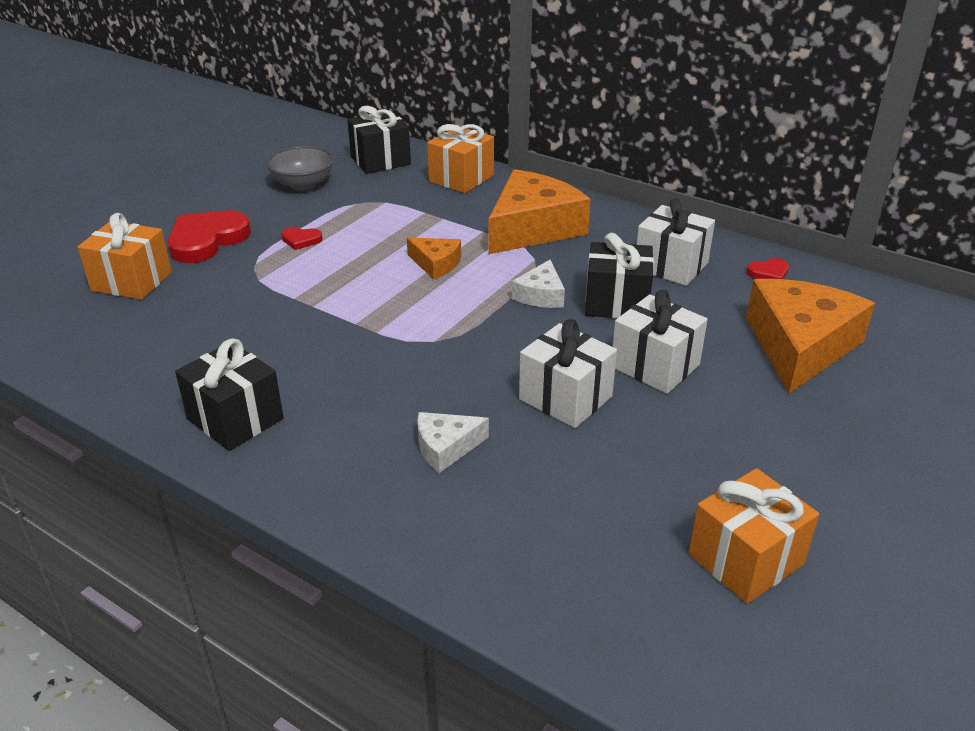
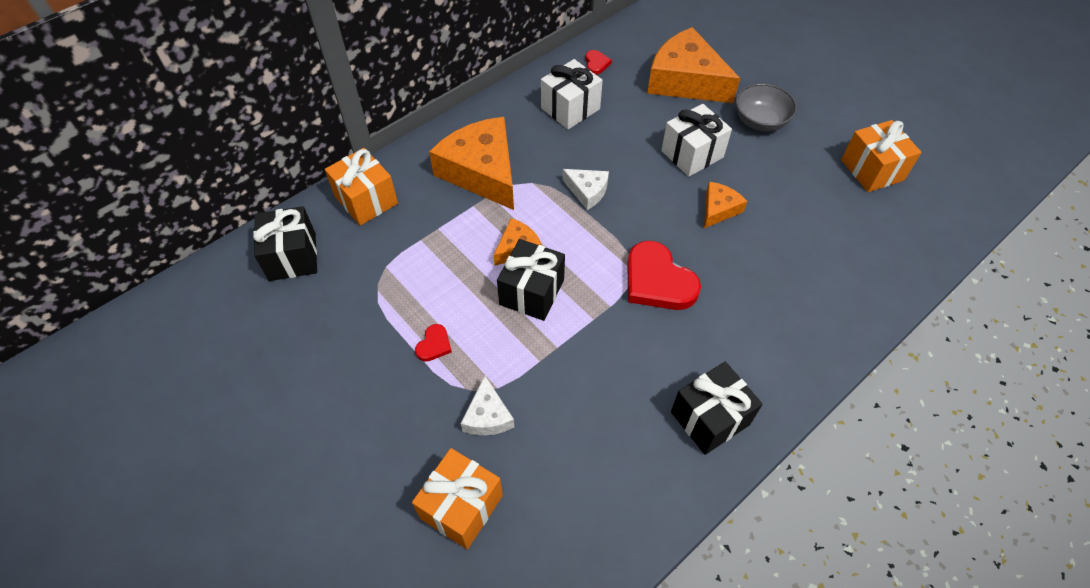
camera: 75 degrees left, 20 degrees up
(207, 240) = (400, 431): red heart -> red heart (658, 281)
(303, 184) = (312, 331): grey bowl -> grey bowl (760, 121)
(446, 447) = (762, 286): white cheese -> white cheese (488, 416)
(565, 398) = (718, 209): white gift -> orange cheese
(616, 302) = (610, 152): black gift -> black gift (532, 292)

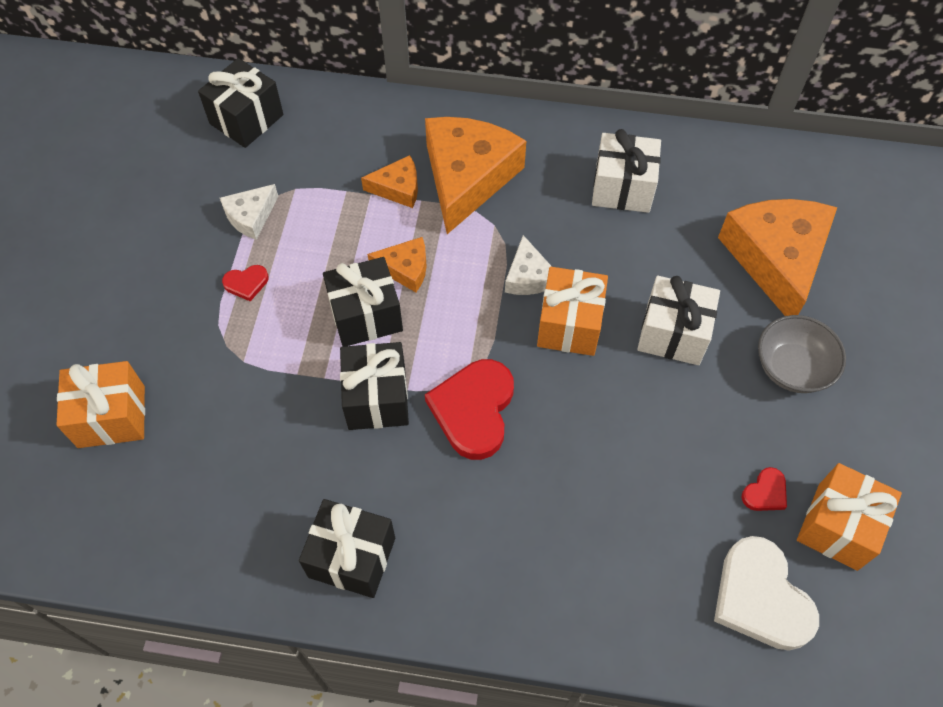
camera: 50 degrees right, 5 degrees up
(366, 200) = (351, 120): orange gift -> orange gift (569, 324)
(488, 416) = (209, 374): white cheese -> white cheese (251, 216)
(596, 64) = (710, 166): red heart -> red heart (765, 492)
(602, 327) = (377, 398): none -> black gift
(718, 209) = (620, 406): orange cheese -> orange cheese (398, 188)
(891, 230) = (760, 597): none -> white heart

